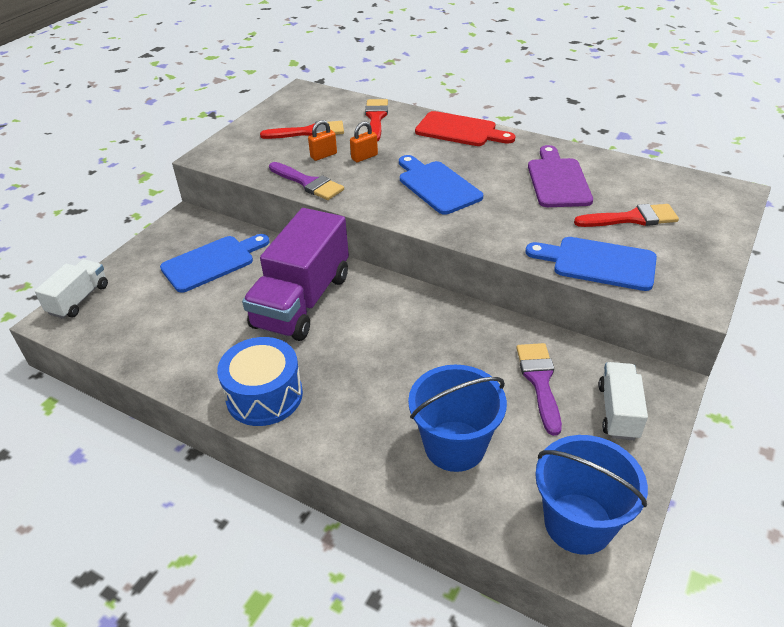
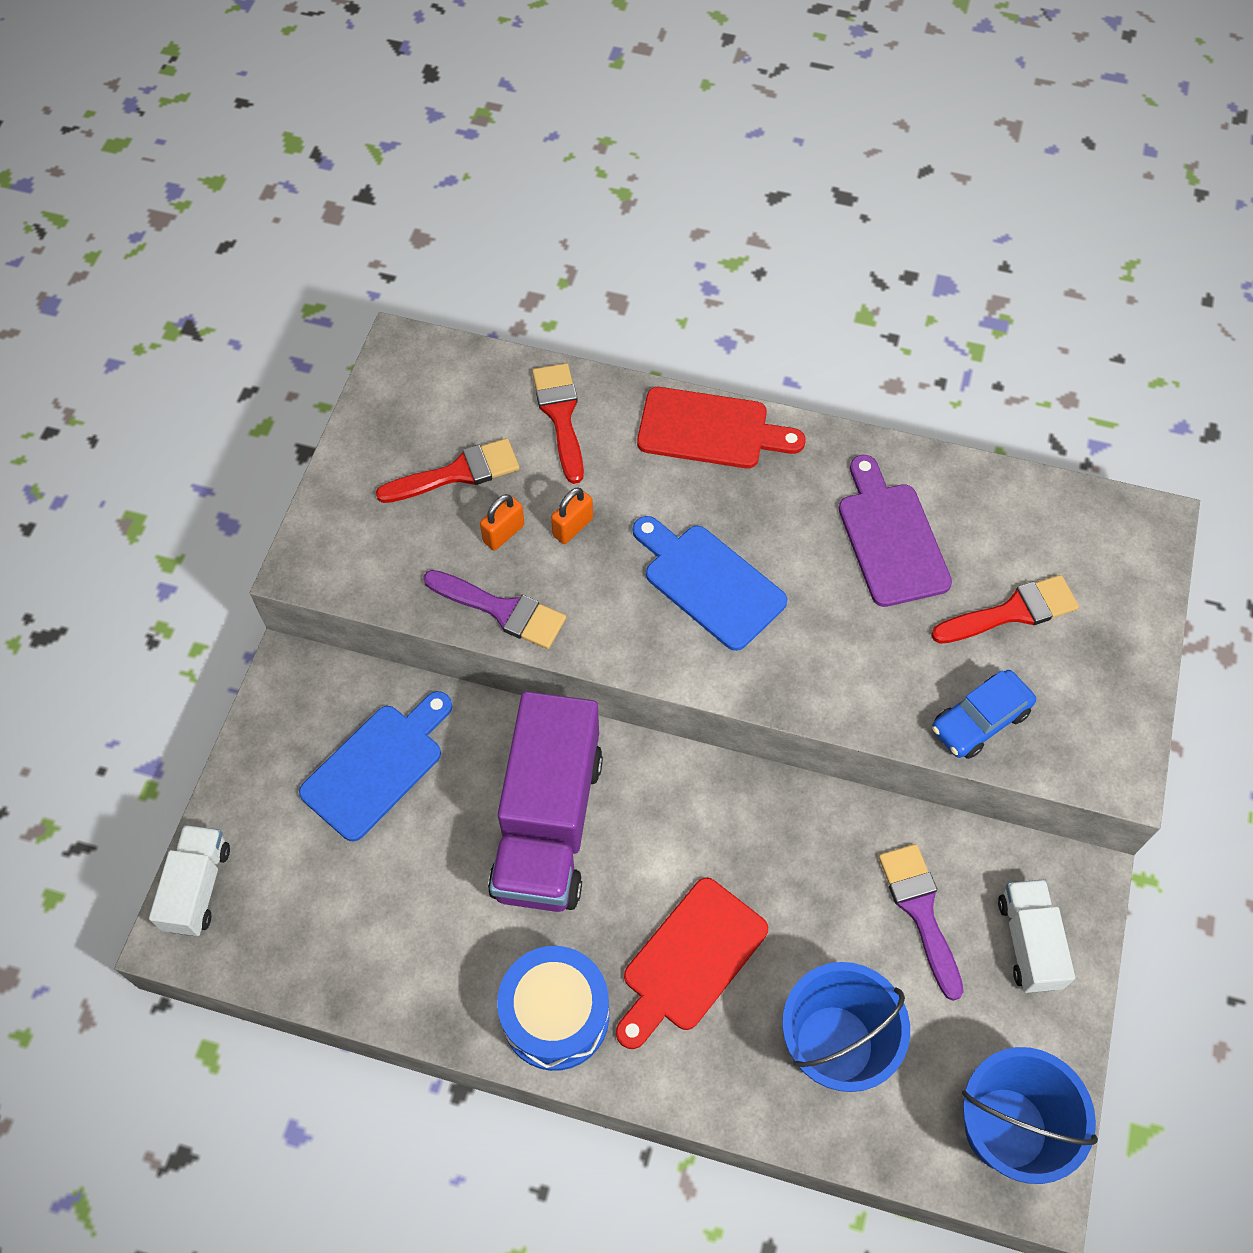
camera: 15 degrees left, 20 degrees up
(368, 381) = (690, 960): none -> red cutting board
(598, 263) = (979, 720): blue cutting board -> blue car

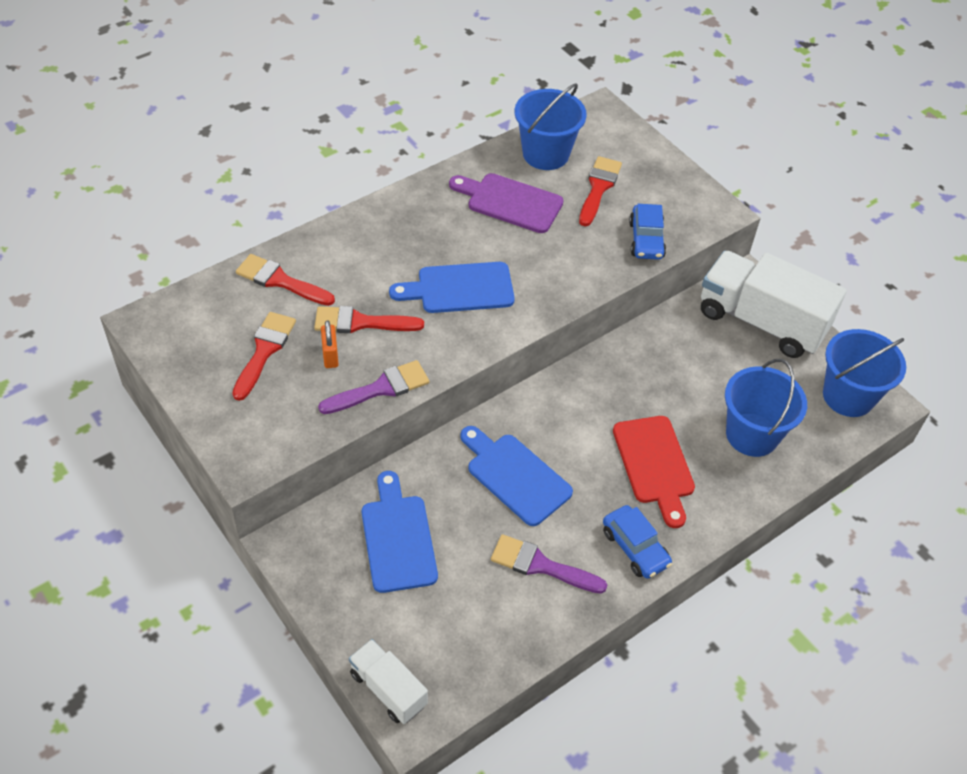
camera: 55 degrees left, 10 degrees down
(548, 823) = (515, 476): purple truck -> blue cutting board
(555, 1015) = (635, 548): blue drum -> blue car
(573, 527) = (361, 322): orange padlock -> red brush
(710, 429) = (364, 226): red cutting board -> none
(920, 911) = (709, 351): purple brush -> purple brush (541, 565)
(1008, 519) = (545, 154): none -> blue bucket
(1028, 943) = (761, 322): white truck -> white truck, size x1.92

